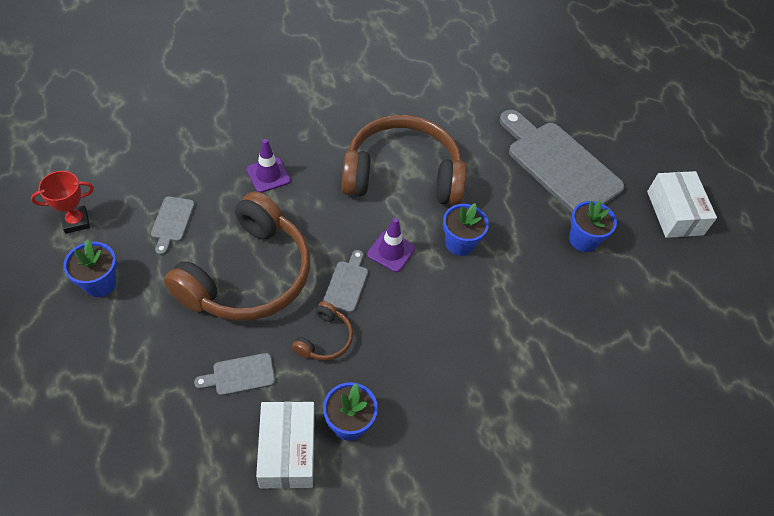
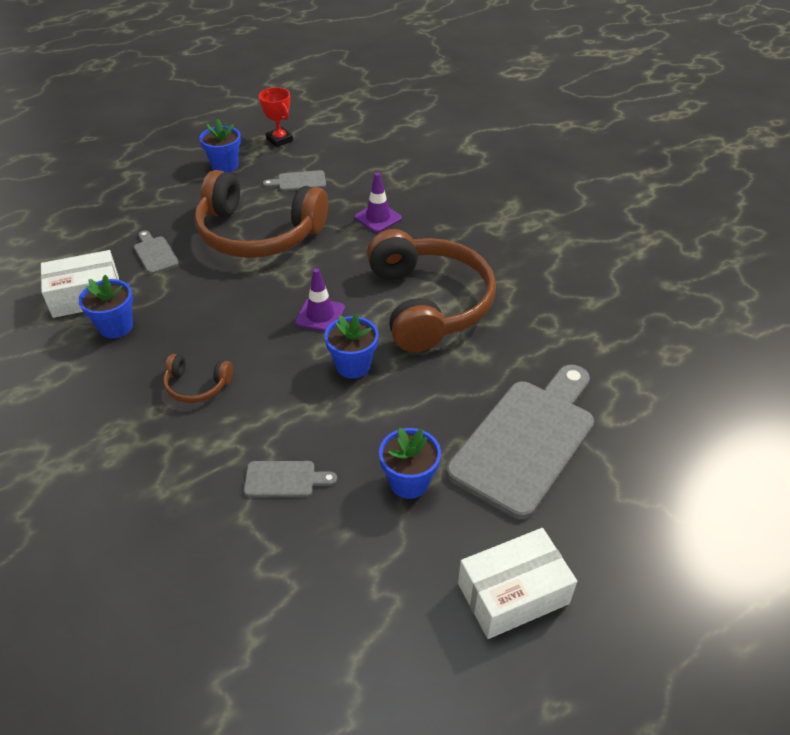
camera: 80 degrees right, 10 degrees down
(324, 339) = (202, 293): brown headphones -> brown headphones (197, 386)
(347, 283) = (269, 293): grey cutting board -> grey cutting board (284, 479)

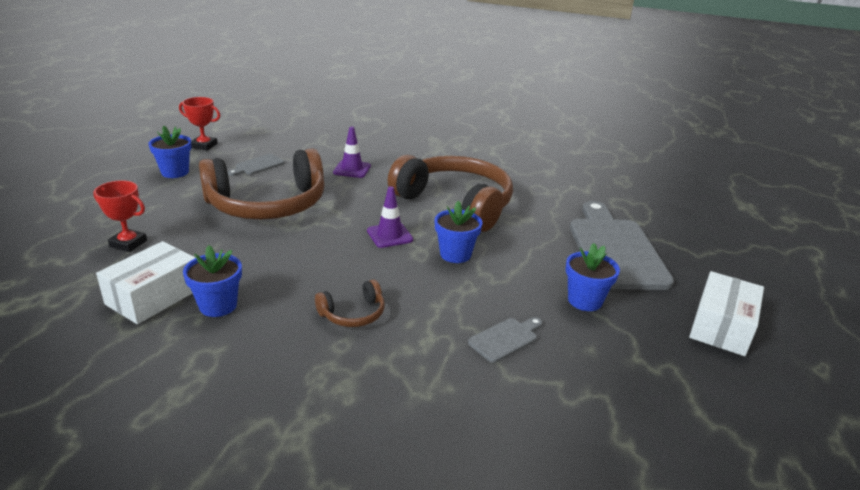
camera: 40 degrees left, 15 degrees down
(119, 234) = (128, 243): none -> red trophy
(155, 254) = (186, 245): grey cutting board -> none

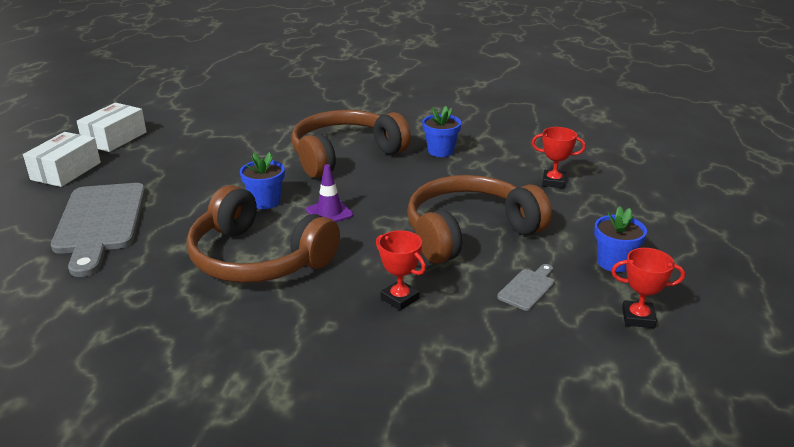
camera: 175 degrees right, 0 degrees up
(154, 296) = (489, 152): white box -> white box (115, 138)
(352, 169) = (400, 298): purple traffic cone -> red trophy
(353, 314) = (345, 155): brown headphones -> brown headphones, size x2.34
(505, 339) = (237, 151): grey cutting board -> none
(585, 301) = (164, 178): blue flower pot -> none

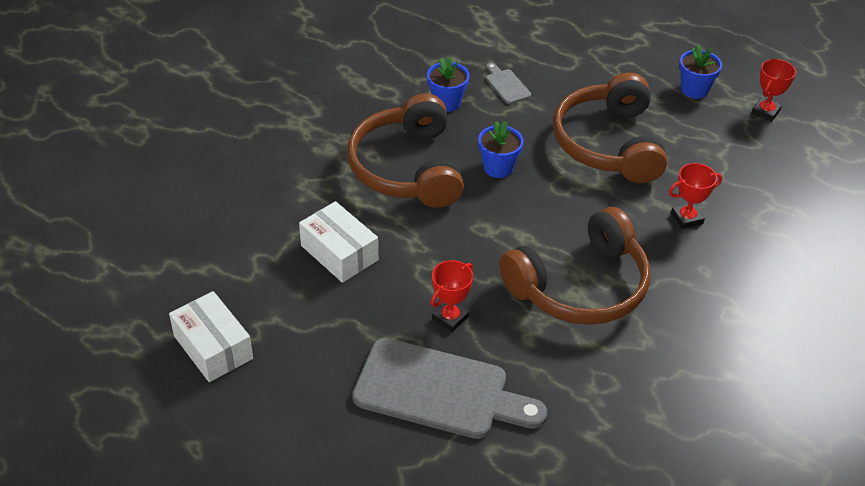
camera: 65 degrees left, 15 degrees up
(66, 171) = (281, 407): white box -> white box (339, 253)
(265, 202) = (473, 253): blue flower pot -> blue flower pot (498, 167)
(329, 212) = (523, 216): purple traffic cone -> none
(528, 288) = (705, 146): grey cutting board -> grey cutting board (506, 85)
(553, 182) = (554, 62): red trophy -> red trophy (450, 318)

